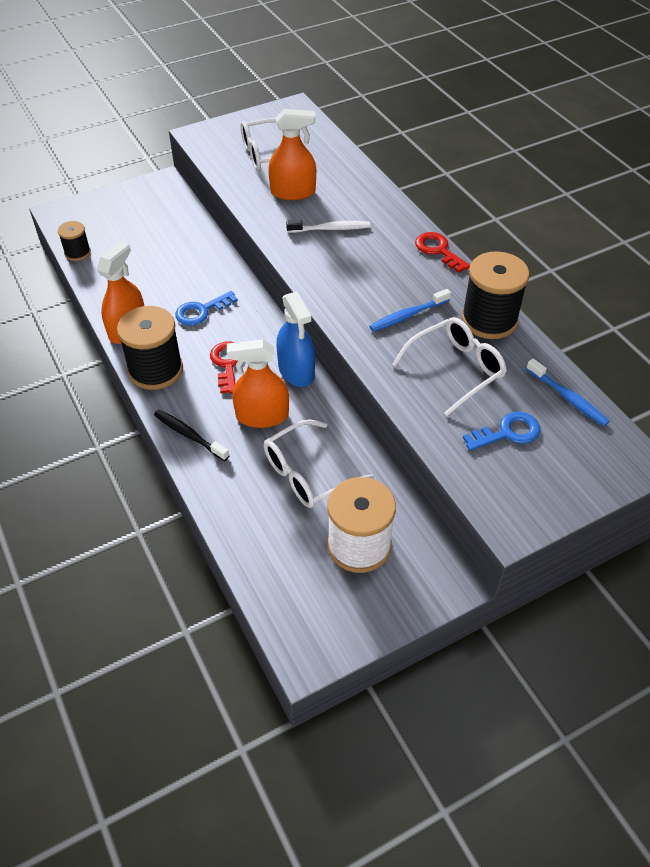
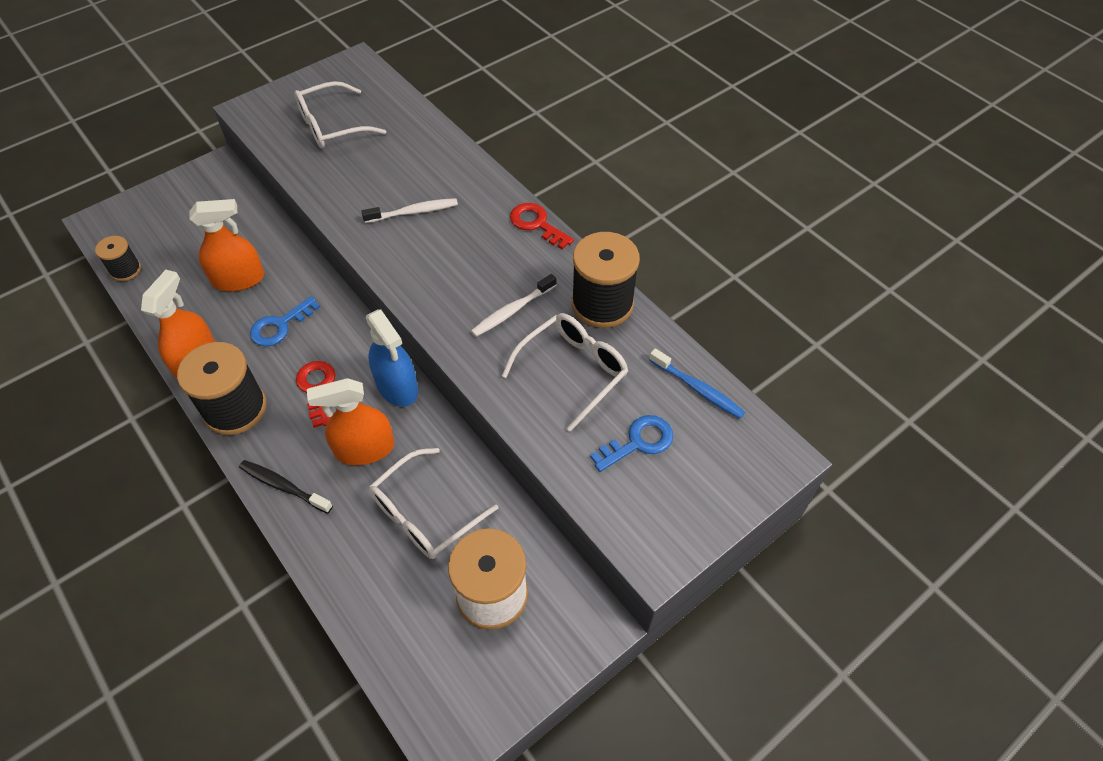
camera: 10 degrees left, 5 degrees up
(293, 192) = (365, 170): orange spray bottle -> orange spray bottle (238, 279)
(408, 315) = (512, 310): blue toothbrush -> white toothbrush

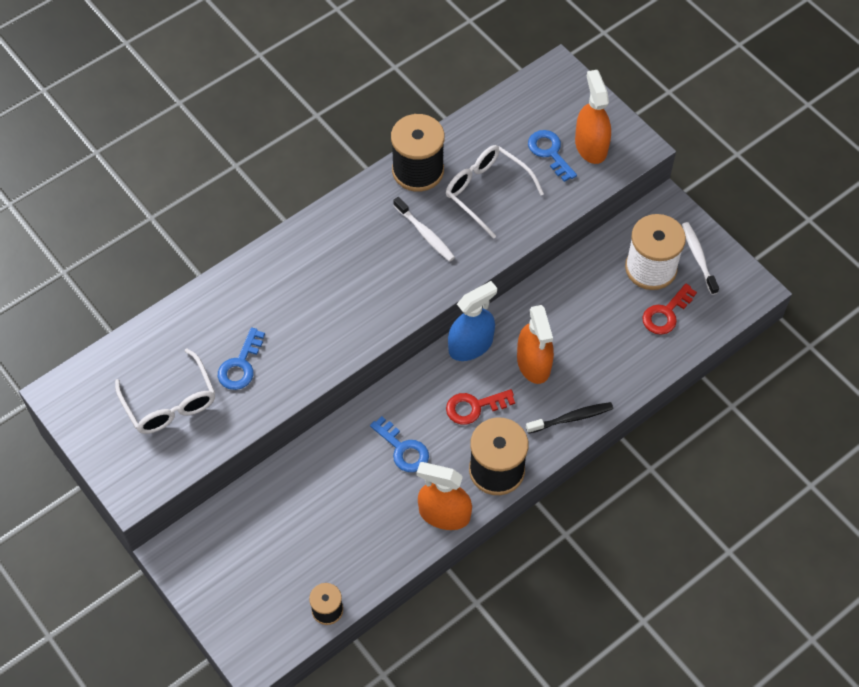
camera: 90 degrees left, 5 degrees up
(238, 279) = (343, 497): orange spray bottle -> orange spray bottle (591, 146)
(284, 486) = (571, 418): black toothbrush -> black toothbrush turned 135 degrees counterclockwise
(363, 169) = (240, 365): none -> blue key
(413, 212) = (304, 316): white toothbrush -> white toothbrush (698, 257)
(424, 514) = (590, 315): white glasses -> none
(536, 224) = (324, 217): red key -> red key (666, 314)
(697, 389) = (501, 113): blue toothbrush -> none

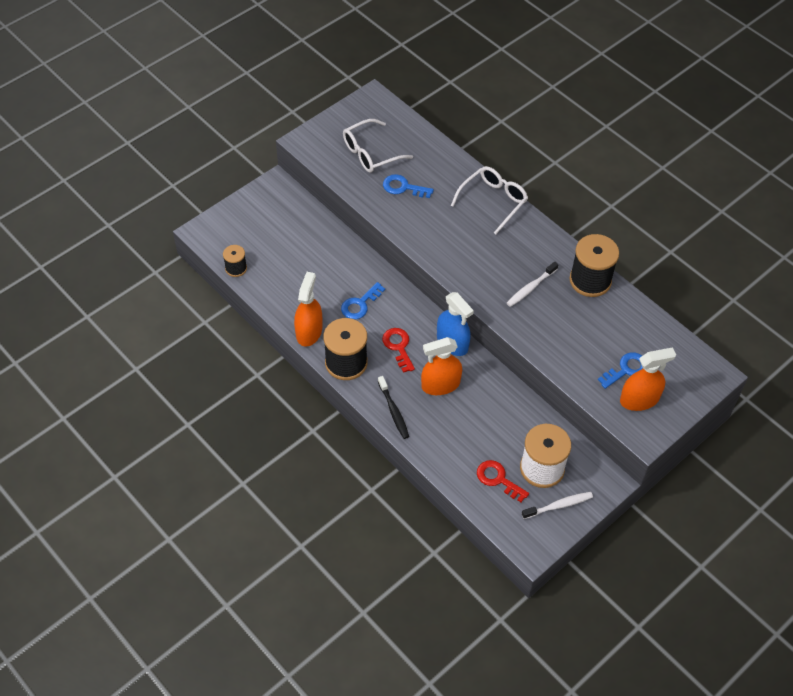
camera: 85 degrees right, 5 degrees down
(486, 191) = (578, 326): white glasses -> white glasses (493, 201)

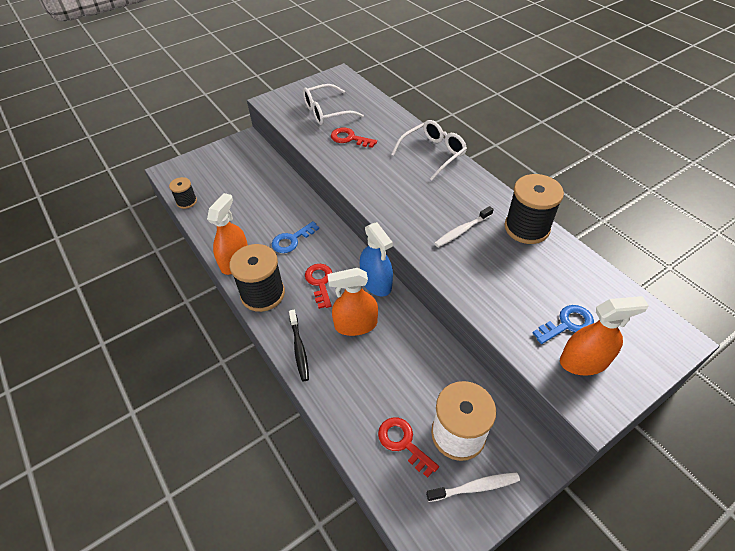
camera: 10 degrees right, 5 degrees down
(403, 187) = (349, 138): blue key -> red key

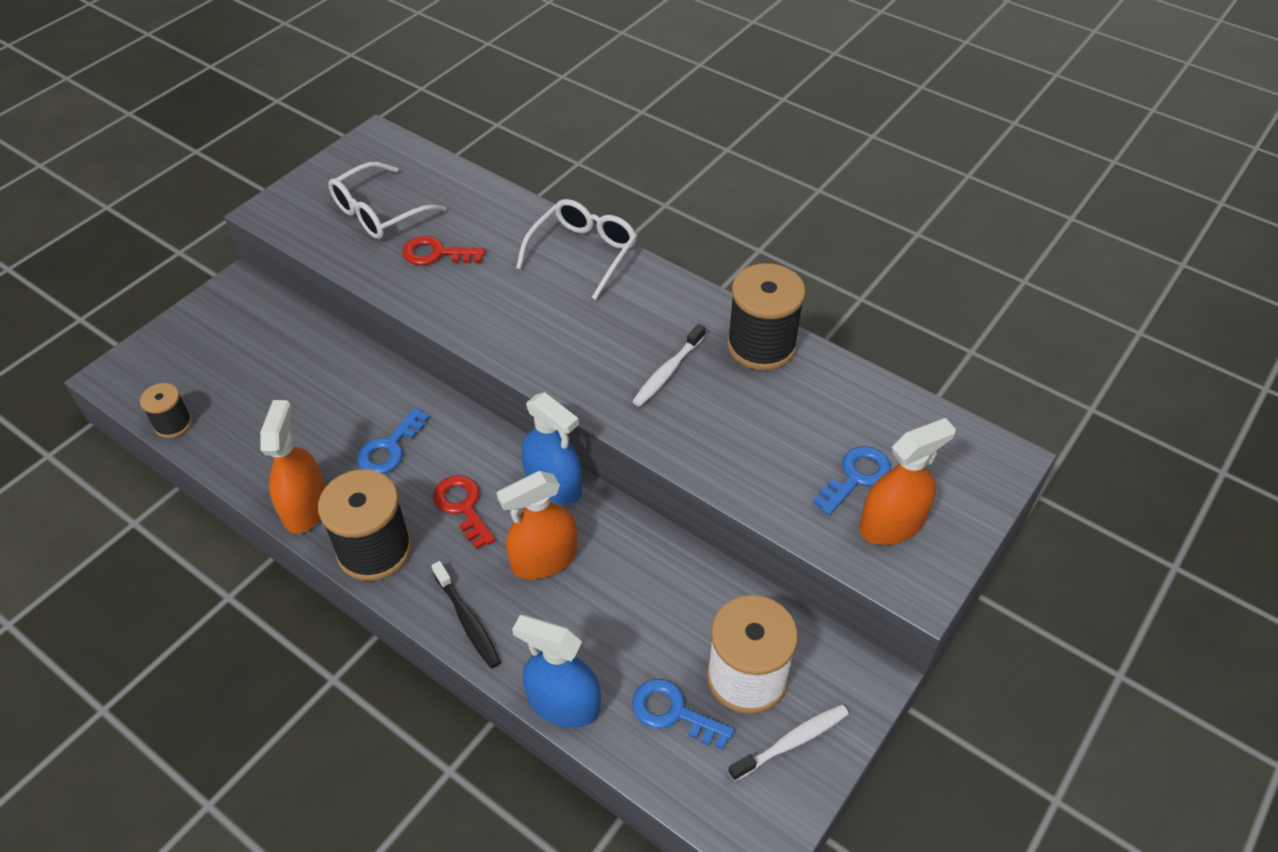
camera: 20 degrees left, 0 degrees up
(337, 416) = (563, 703): none -> blue spray bottle
(403, 442) = (673, 712): red key -> blue key

